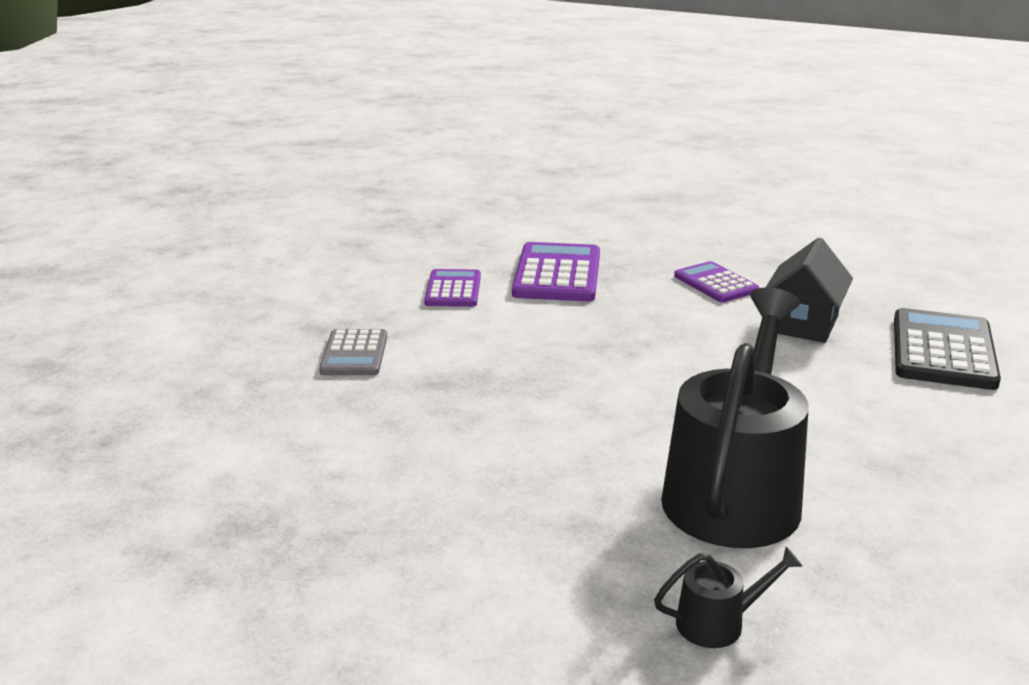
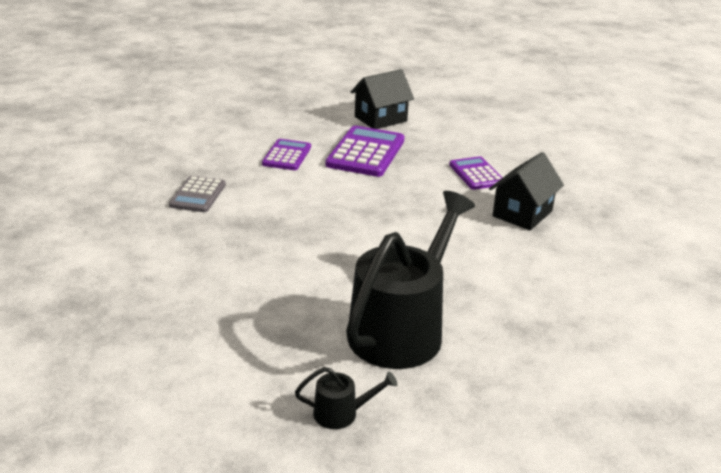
camera: 10 degrees right, 5 degrees up
(554, 232) = (380, 119): none -> black house
(942, 351) = (614, 248): black calculator -> none

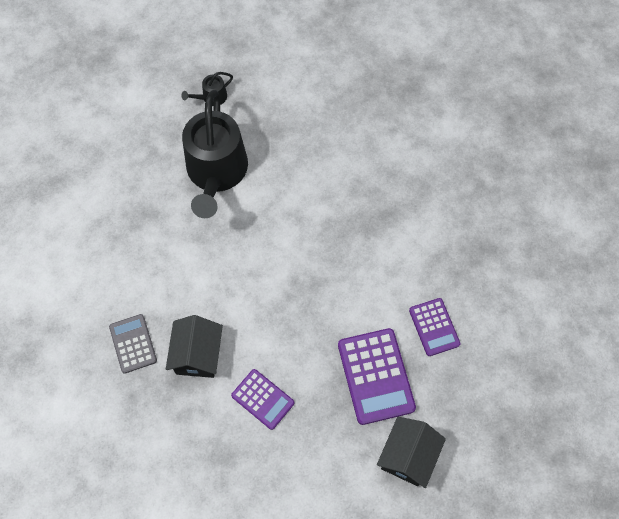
camera: 150 degrees right, 35 degrees up
(198, 195) = (447, 228): grey calculator -> grey calculator (133, 344)

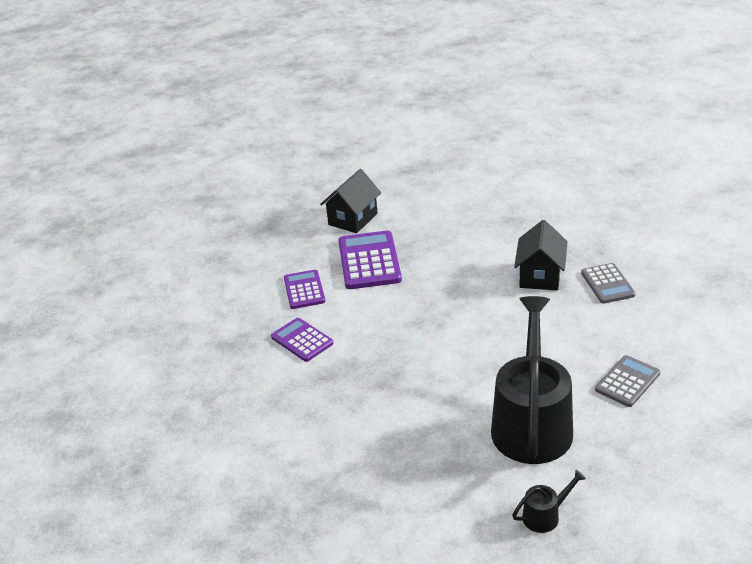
camera: 170 degrees left, 30 degrees down
(136, 218) = (627, 381): none -> grey calculator
(263, 399) = (476, 249): purple calculator -> purple calculator (302, 340)

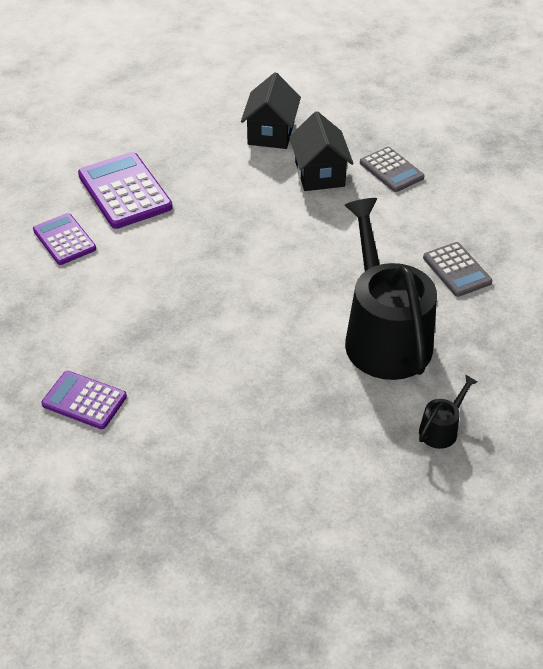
camera: 25 degrees left, 10 degrees up
(302, 340) = (91, 299): purple calculator -> purple calculator (84, 401)
(353, 219) = (82, 145): black house -> black house (271, 133)
(627, 381) = (457, 270): grey calculator -> grey calculator turned 135 degrees clockwise

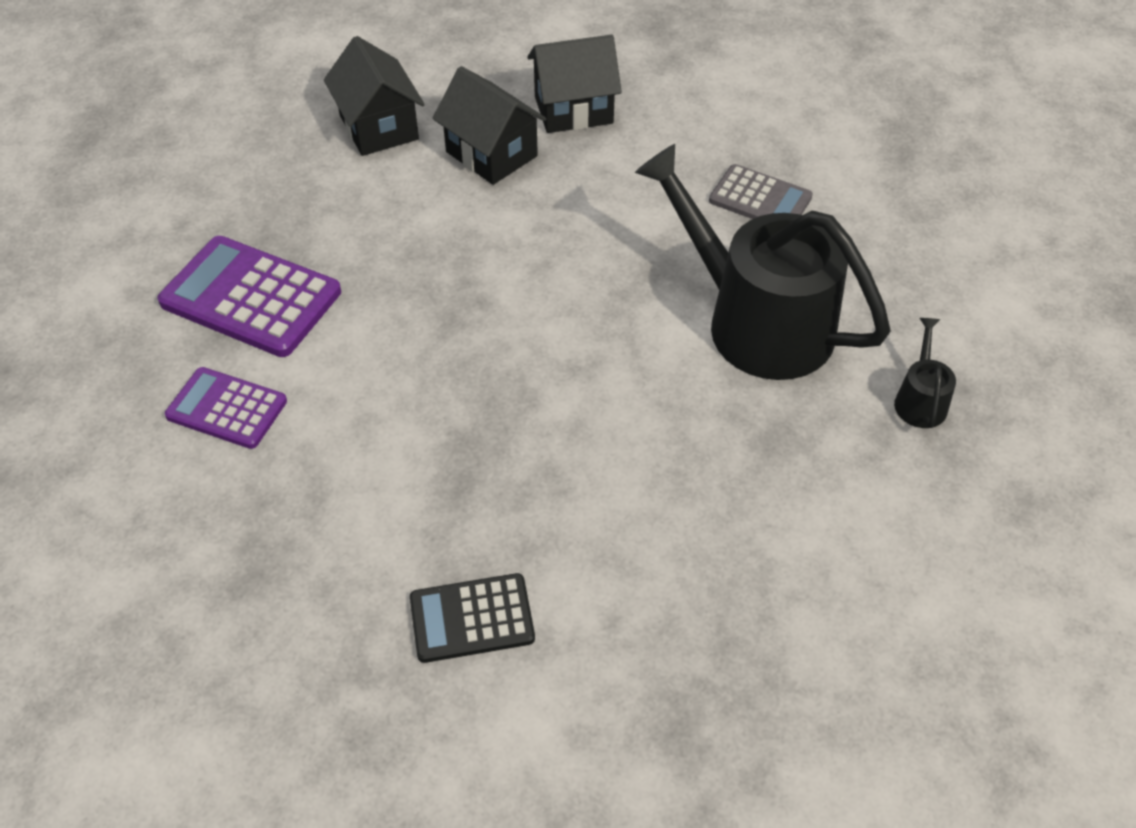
camera: 35 degrees left, 5 degrees up
(84, 401) = (472, 619): purple calculator -> black calculator
(391, 170) = (573, 110): grey calculator -> black house

